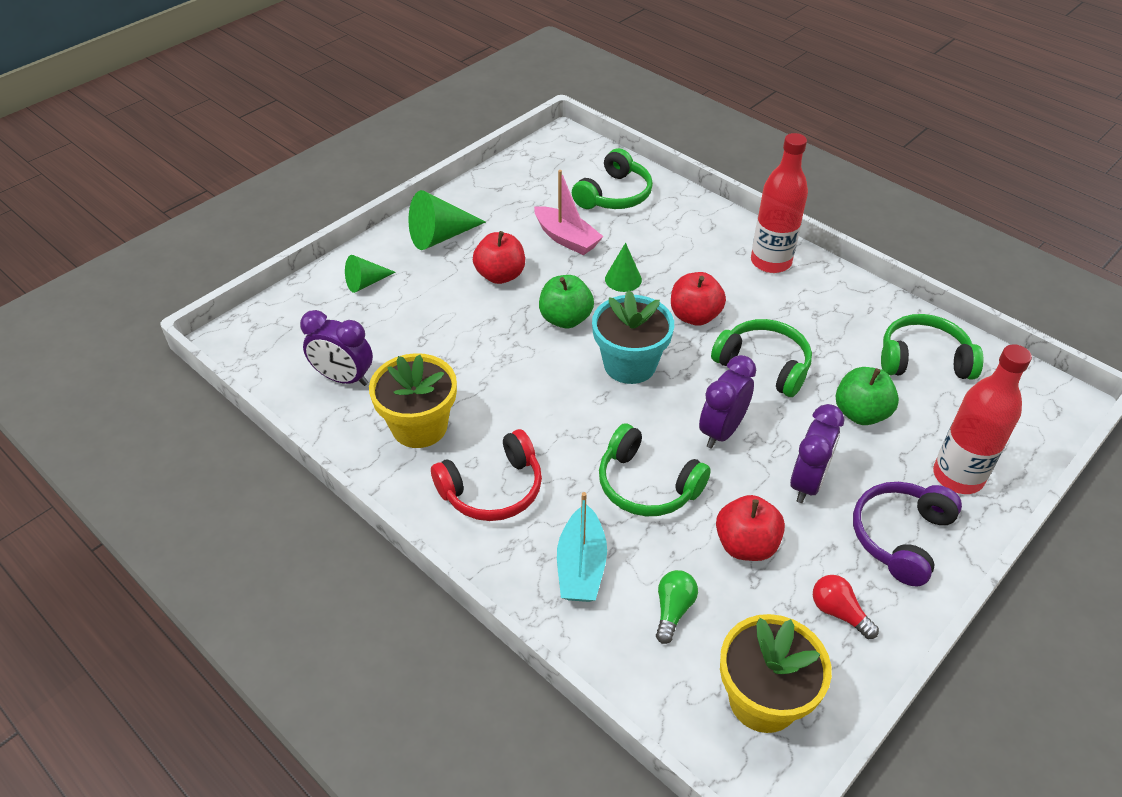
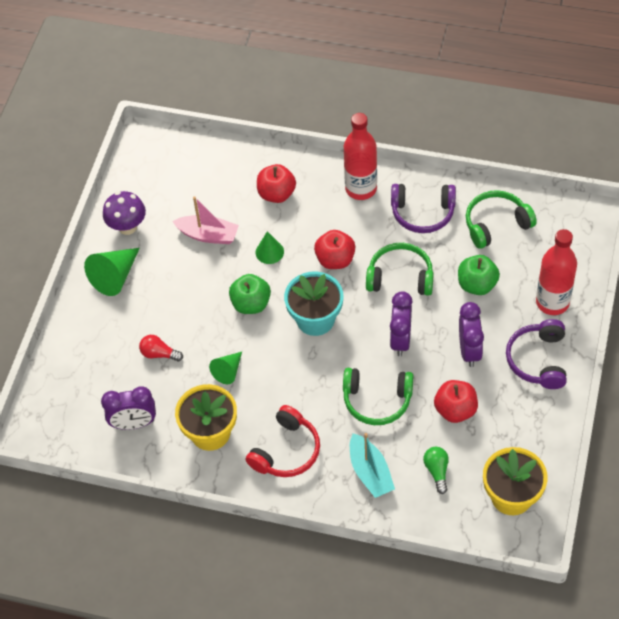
camera: 25 degrees left, 10 degrees up
(366, 283) = (91, 342): green cone -> green cone (228, 371)
(488, 200) = (127, 227): none -> purple mushroom
(500, 275) = (182, 289): red apple -> red apple (276, 194)
(614, 195) = (217, 178): green headphones -> none
(832, 312) = (422, 213): none -> purple headphones
(838, 612) = (526, 425): red light bulb -> red light bulb (159, 354)

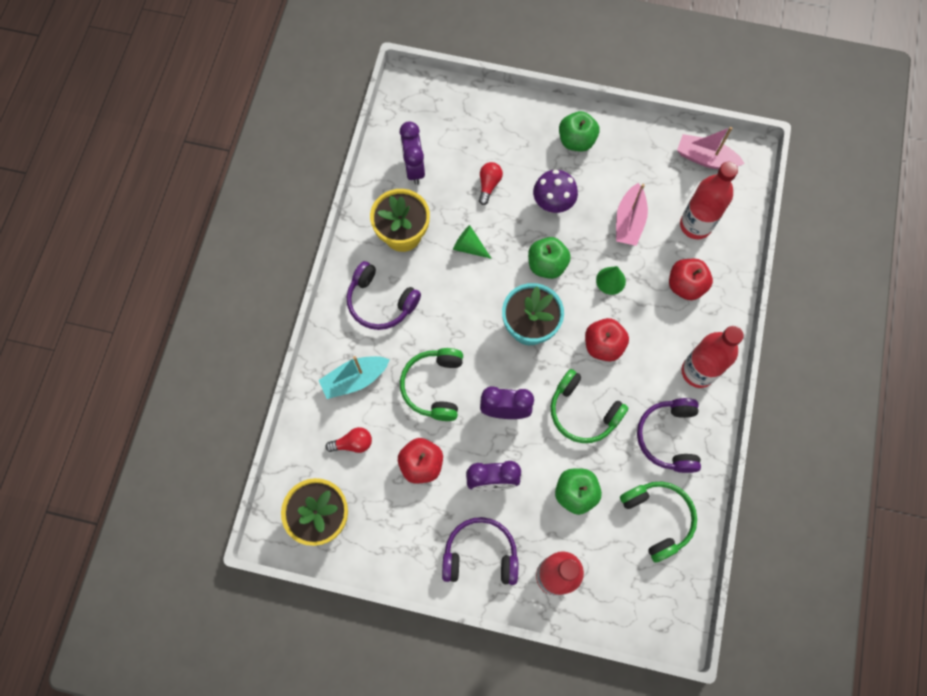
camera: 85 degrees right, 15 degrees up
(115, 276) = (576, 141): green cone -> green apple
(127, 227) = (636, 147): purple mushroom -> purple mushroom (553, 204)
(145, 172) = (705, 158): none -> pink boat
(215, 183) = (695, 225): none -> red bottle
(286, 451) = (380, 302): red headphones -> purple headphones
(400, 277) = (583, 412): green headphones -> green headphones turned 120 degrees clockwise
(437, 471) = (353, 443): green light bulb -> red light bulb

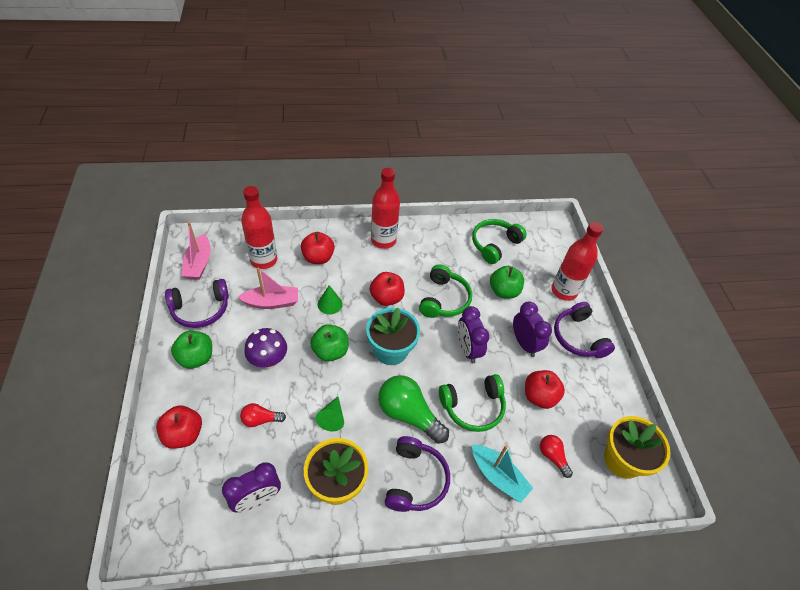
camera: 115 degrees left, 20 degrees down
(448, 319) = (408, 414): none -> green light bulb
(495, 121) = (183, 434): none -> red apple
(669, 437) = (438, 248): purple headphones -> purple headphones (200, 309)

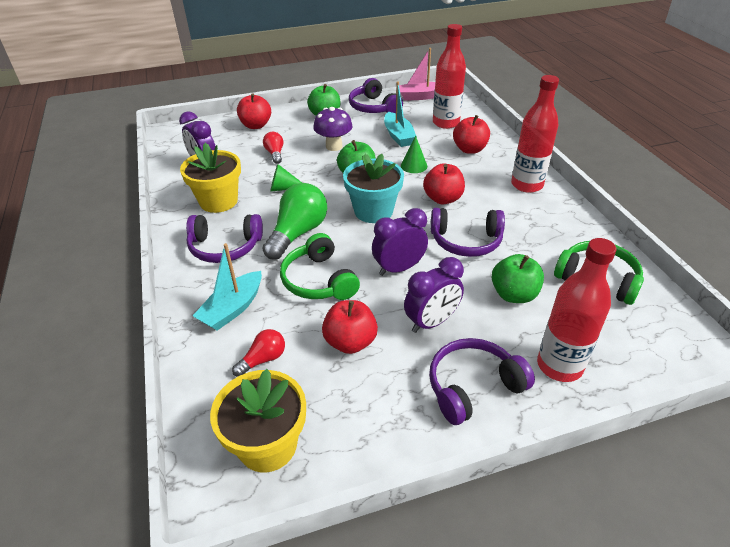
camera: 85 degrees right, 10 degrees down
(271, 302) = (398, 136): pink boat -> turquoise boat
(444, 299) = (466, 241): green headphones -> purple headphones

